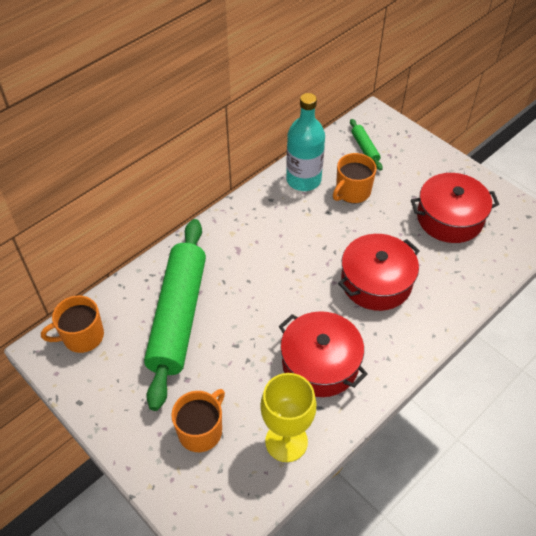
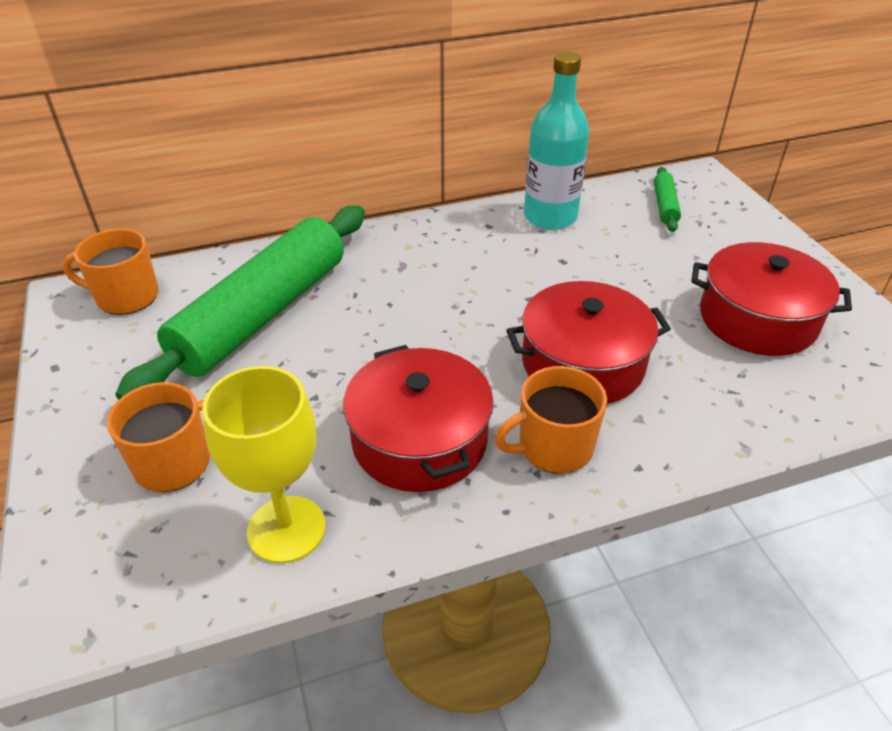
camera: 25 degrees right, 10 degrees down
(352, 192) = (614, 247): orange mug -> orange mug (553, 447)

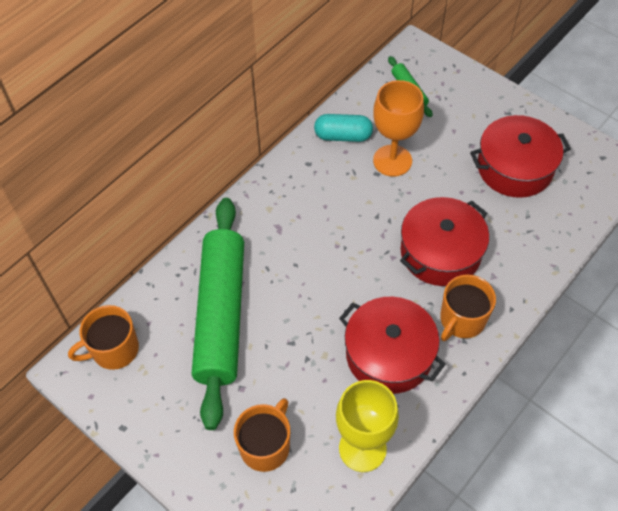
camera: 30 degrees left, 15 degrees up
(550, 217) = (343, 136): turquoise bottle -> turquoise capsule
(592, 256) = (392, 160): none -> orange goblet

